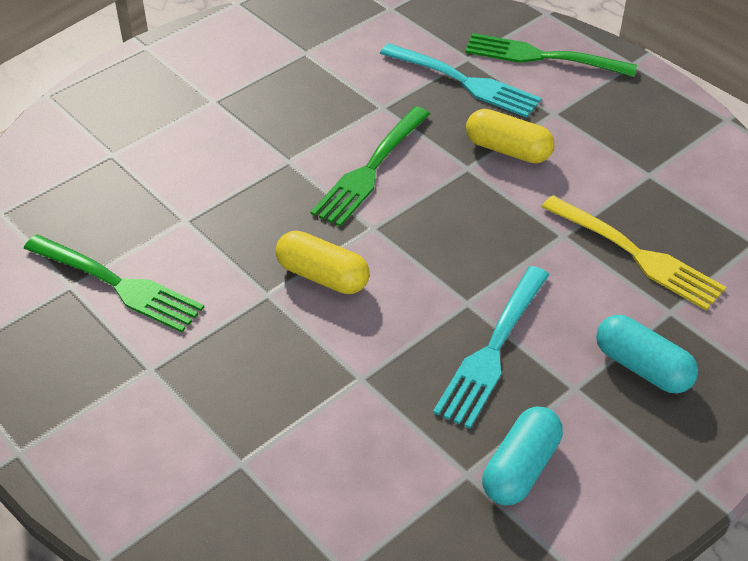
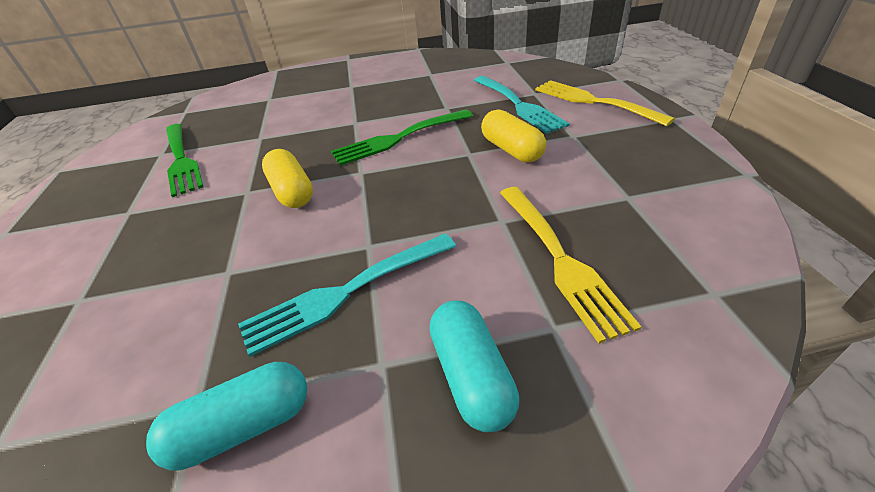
camera: 35 degrees right, 5 degrees down
(543, 57) = (595, 102): green fork -> yellow fork

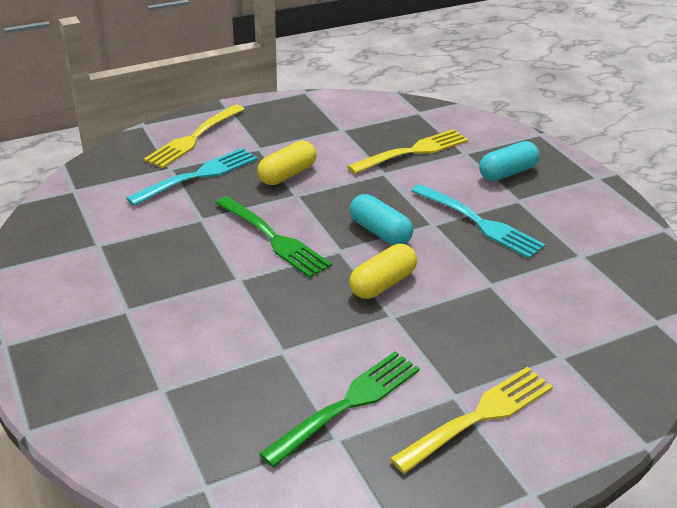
camera: 110 degrees left, 5 degrees down
(93, 220) = (478, 417): none -> yellow fork
(243, 426) = (579, 234): turquoise capsule -> turquoise capsule (380, 232)

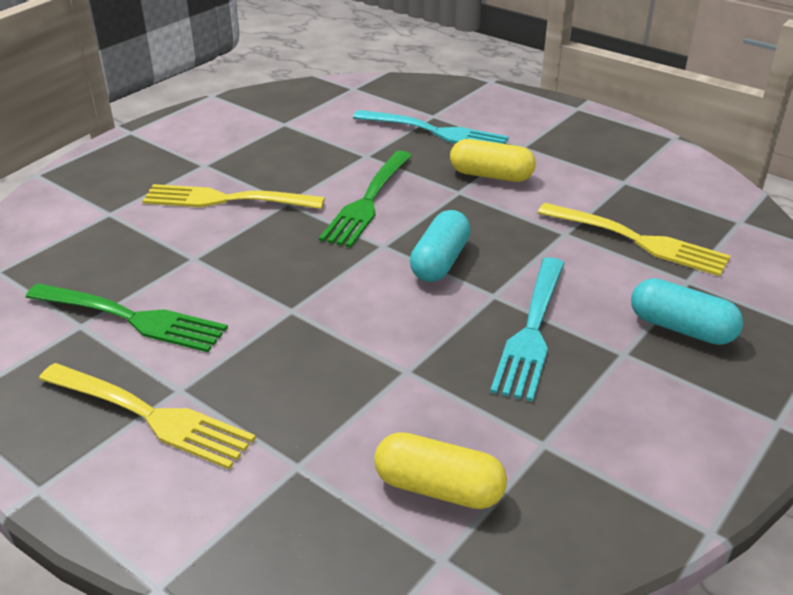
camera: 65 degrees right, 0 degrees up
(194, 137) = (499, 109): yellow fork -> yellow fork (227, 199)
(382, 284) = (344, 288): yellow capsule -> yellow capsule (439, 488)

